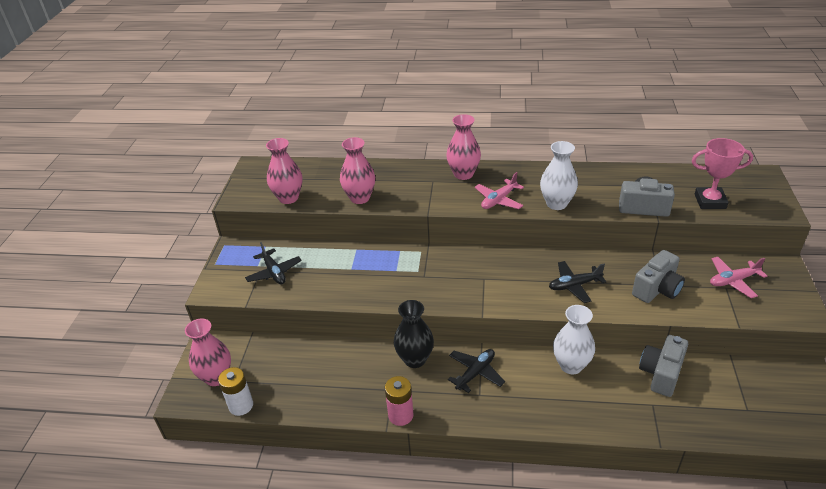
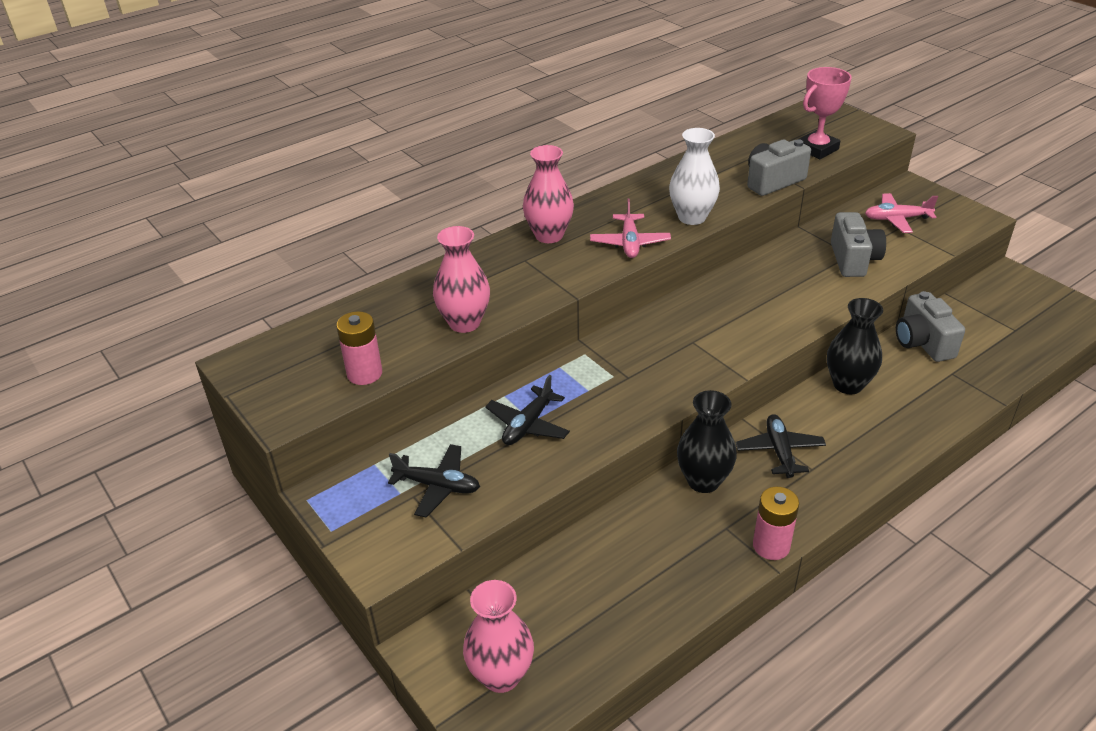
camera: 45 degrees left, 0 degrees up
(241, 405) = (584, 680): white battery -> none
(288, 198) = (364, 373): pink vase -> pink battery
(571, 365) = (848, 384): white vase -> black vase
(574, 285) = (784, 297): black plane -> black plane (528, 425)
(733, 281) = (896, 219): pink plane -> pink plane turned 60 degrees clockwise

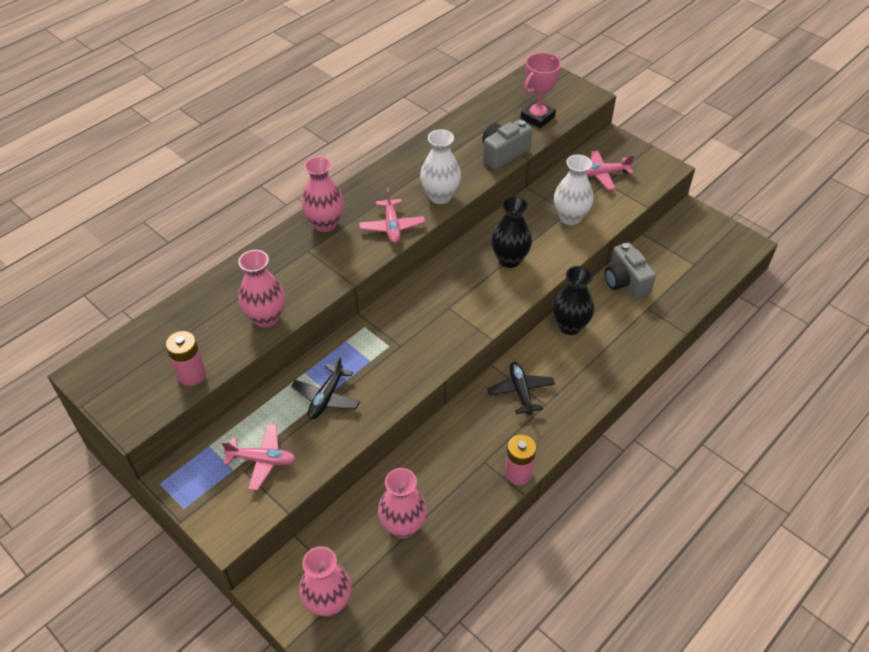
camera: 10 degrees left, 10 degrees up
(438, 486) = (262, 460): black plane -> pink plane
(611, 593) = (403, 526): none -> pink vase
(703, 481) = (465, 423): black vase -> black vase (509, 259)
(853, 260) = (570, 217): grey camera -> white vase

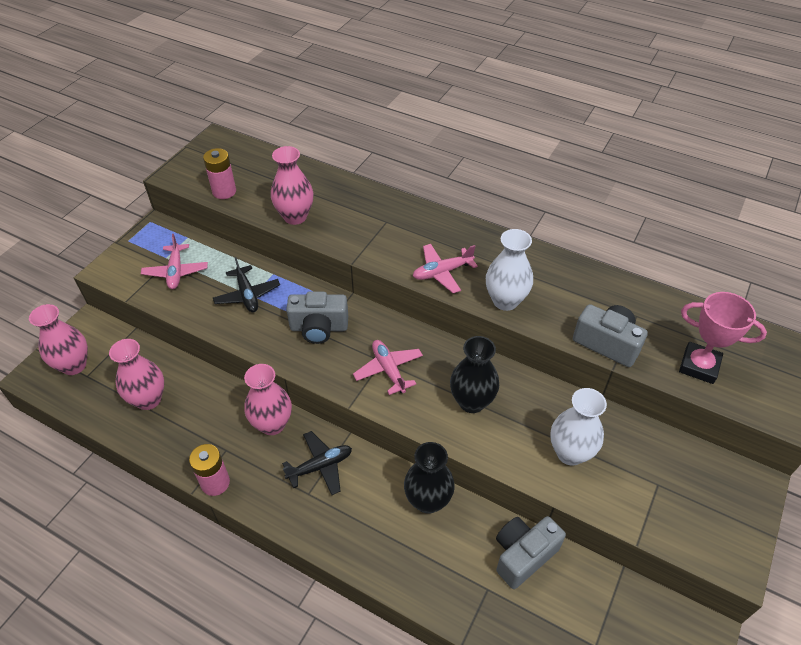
camera: 75 degrees right, 0 degrees up
(325, 224) = (426, 224): pink vase -> pink vase (272, 424)
(326, 397) = (247, 295): black plane -> black plane turned 120 degrees counterclockwise
(394, 345) = (319, 328): none -> grey camera
(603, 174) = (673, 479): pink plane -> pink plane (388, 370)

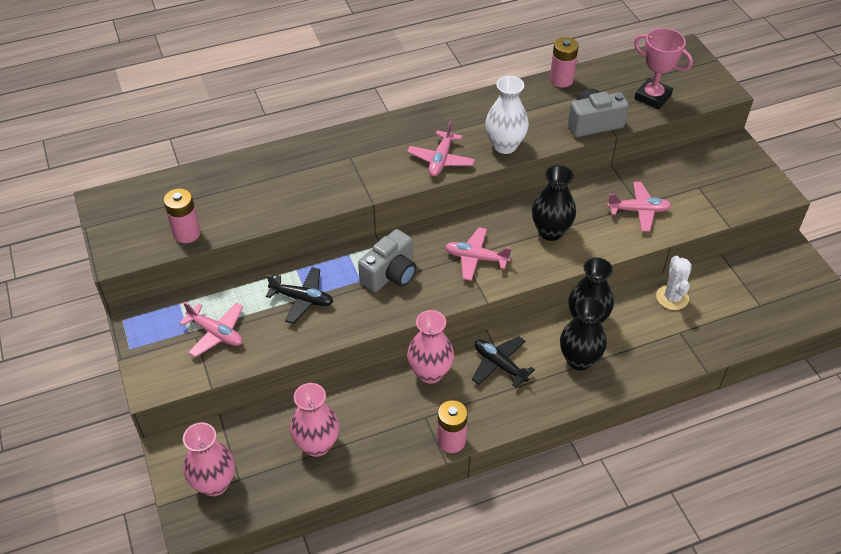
camera: 50 degrees left, 0 degrees up
(295, 216) = (278, 205): pink vase -> none
(320, 466) = (499, 365): black plane -> black plane turned 60 degrees counterclockwise
(378, 523) = (579, 360): none -> black vase
(523, 555) = (672, 297): grey camera -> white cactus
(570, 453) = (639, 211): white vase -> pink plane
(632, 288) = (561, 80): none -> pink battery
(699, 366) = (652, 97): pink trophy -> pink trophy turned 60 degrees clockwise

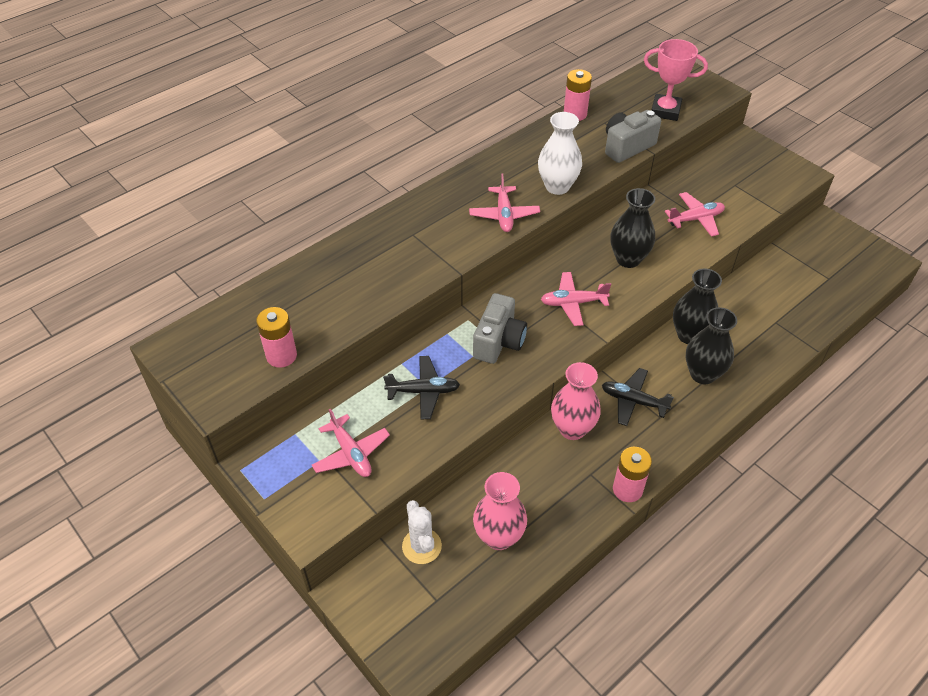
camera: 20 degrees left, 0 degrees up
(214, 483) = (413, 614): pink vase -> none
(216, 333) = (351, 453): pink plane -> pink plane turned 45 degrees clockwise
(672, 297) = (752, 293): white cactus -> white cactus (422, 546)

